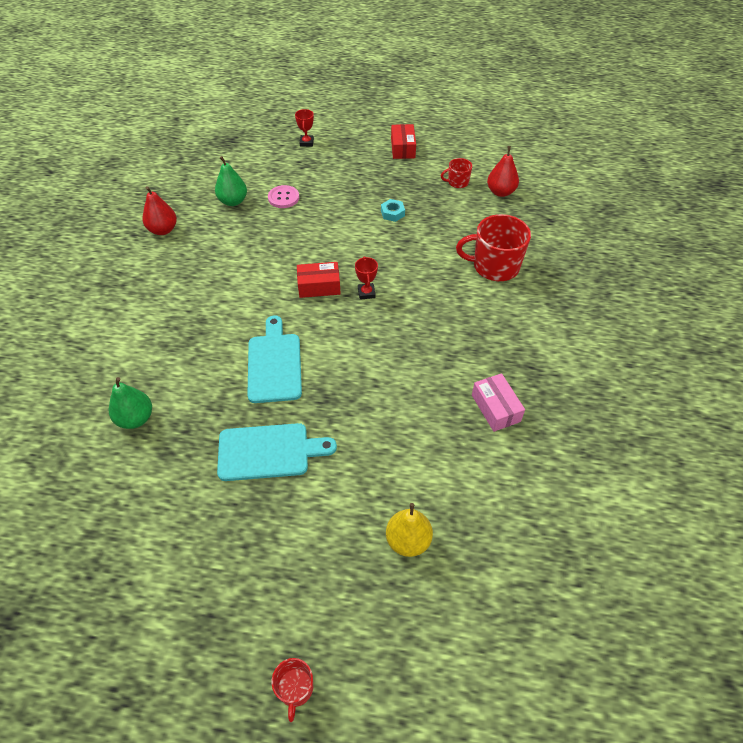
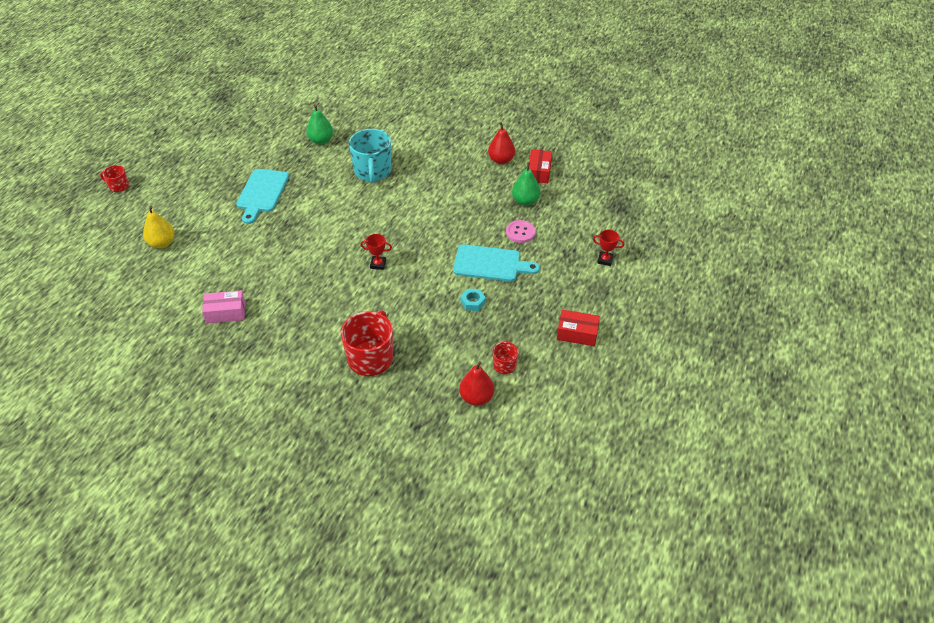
camera: 105 degrees right, 5 degrees down
(201, 340) = (372, 171): none -> turquoise mug
(274, 364) = (332, 204): turquoise cutting board -> turquoise cutting board (490, 264)
(319, 286) = (398, 238): red box -> red box (539, 172)

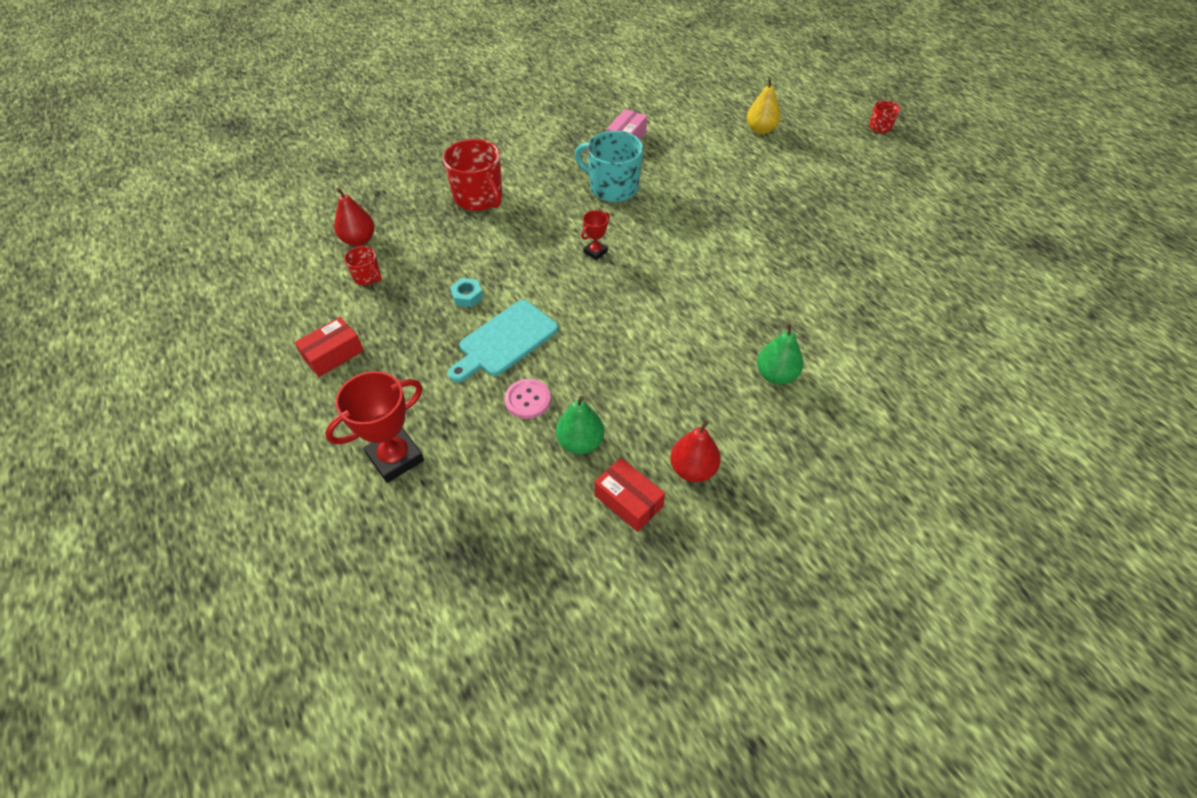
camera: 125 degrees right, 5 degrees up
(262, 193) = (794, 213): turquoise cutting board -> none
(321, 141) = (874, 297): green pear -> green pear (776, 375)
(372, 171) = (769, 317): turquoise mug -> turquoise mug (612, 187)
(605, 260) = (395, 457): red trophy -> red trophy, size x1.94

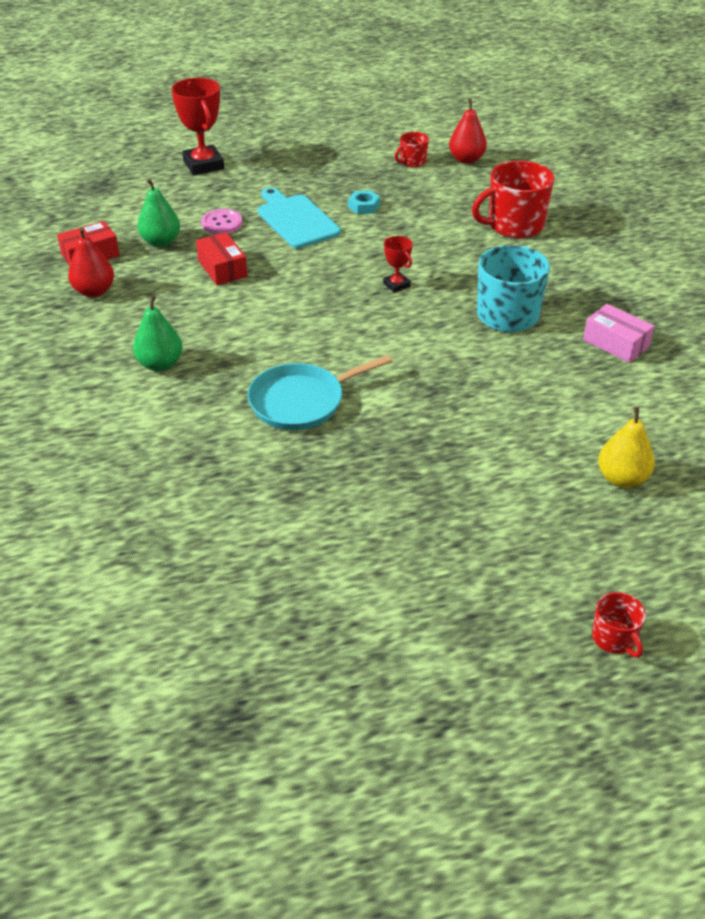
camera: 105 degrees right, 10 degrees down
(333, 354) = (324, 145): red box -> red box (222, 268)
(772, 276) = (301, 401): none -> turquoise pan

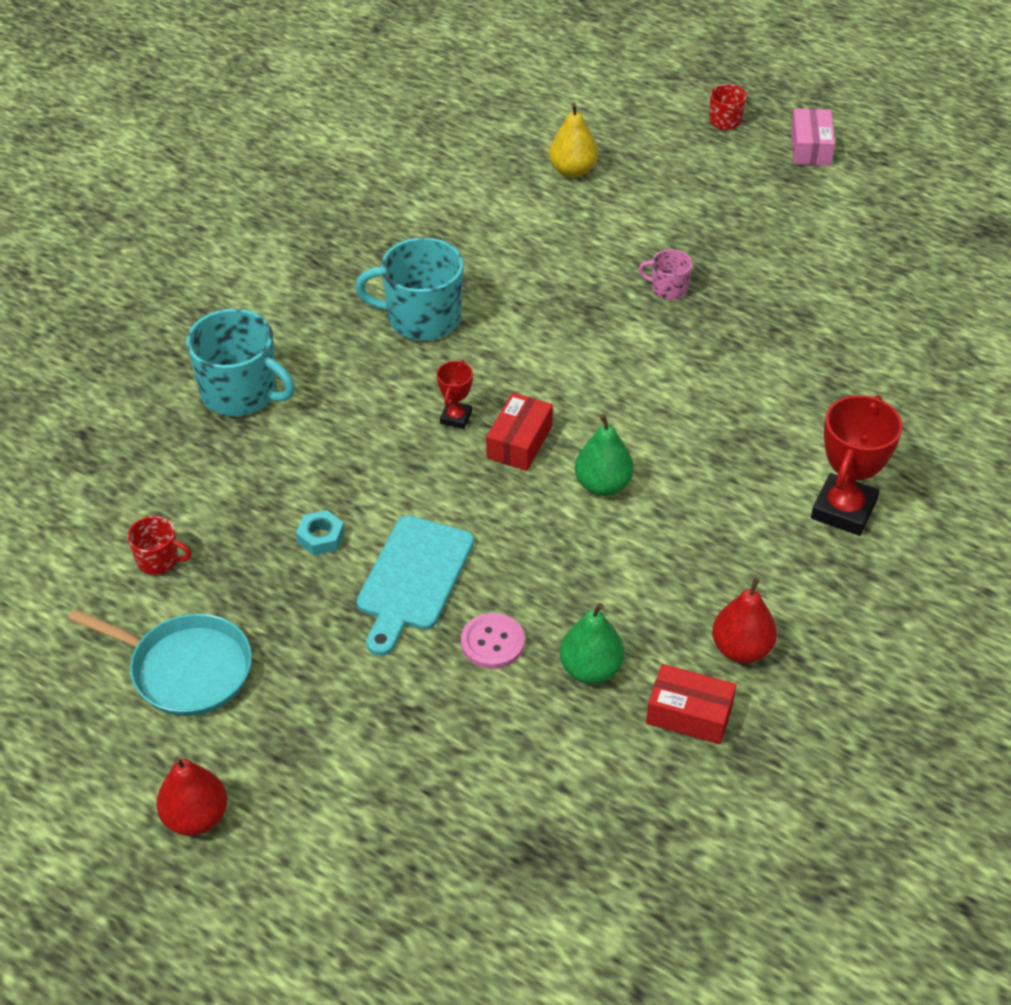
camera: 130 degrees left, 5 degrees up
(160, 364) = (773, 501): green pear -> green pear (603, 485)
(203, 165) = (371, 777): red trophy -> red trophy (843, 510)
(222, 268) = (579, 572): red box -> red box (519, 442)
(301, 401) = (701, 375): turquoise pan -> turquoise pan (186, 669)
(408, 441) = (668, 289): none -> pink mug
(466, 160) = (106, 512): red pear -> red pear (195, 817)
(514, 225) = (241, 393): red mug -> turquoise mug
(615, 343) = (395, 238): pink box -> pink box (810, 148)

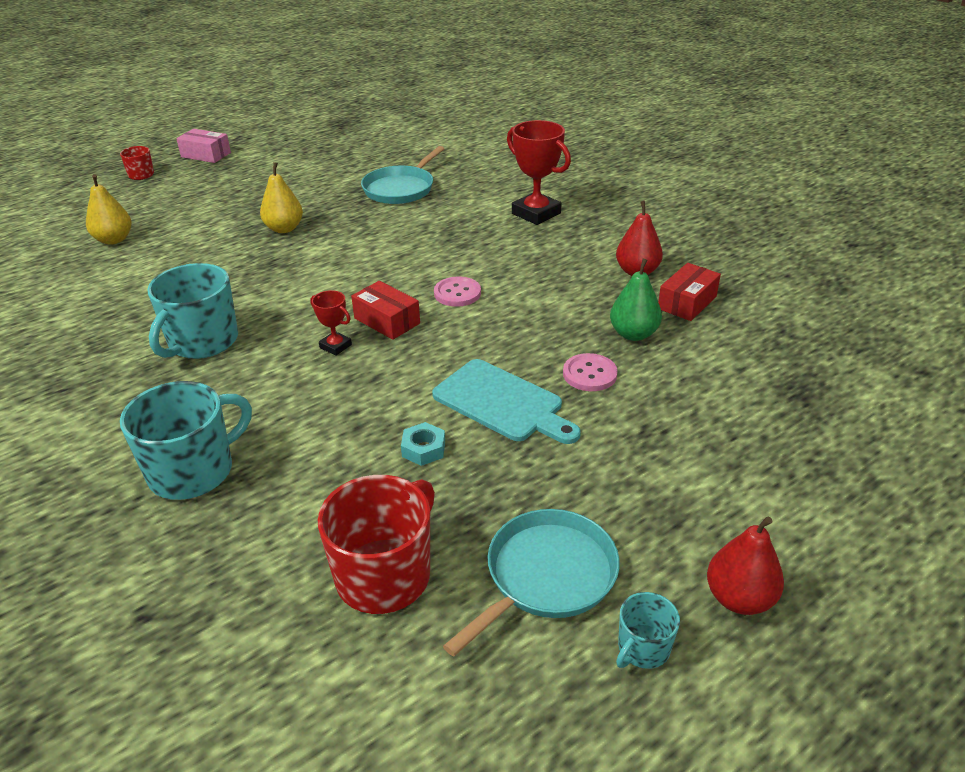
camera: 70 degrees left, 10 degrees down
(123, 752) = (643, 648): none -> turquoise mug
(159, 560) = (385, 575): red mug -> red mug, size x1.98
(603, 485) = (457, 293): green pear -> pink button
(668, 289) = (284, 229): pink mug -> yellow pear
(831, 355) = (401, 189): none -> turquoise pan

